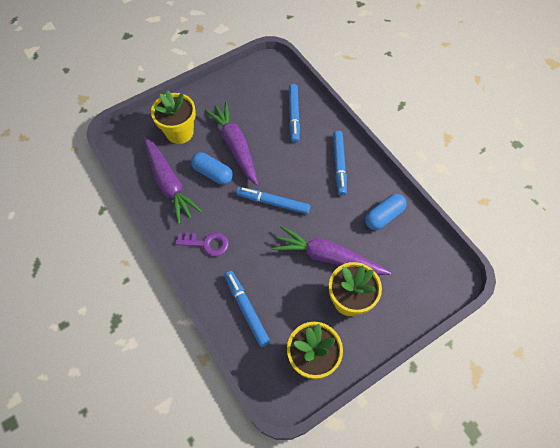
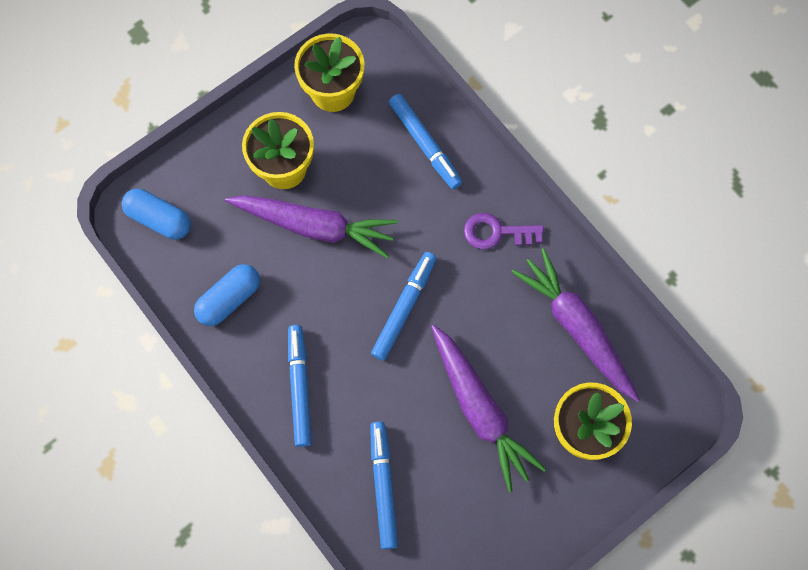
camera: 175 degrees right, 10 degrees up
(213, 173) = (509, 353): blue capsule -> blue capsule (159, 219)
(273, 203) = (404, 308): blue marker -> blue marker turned 75 degrees counterclockwise

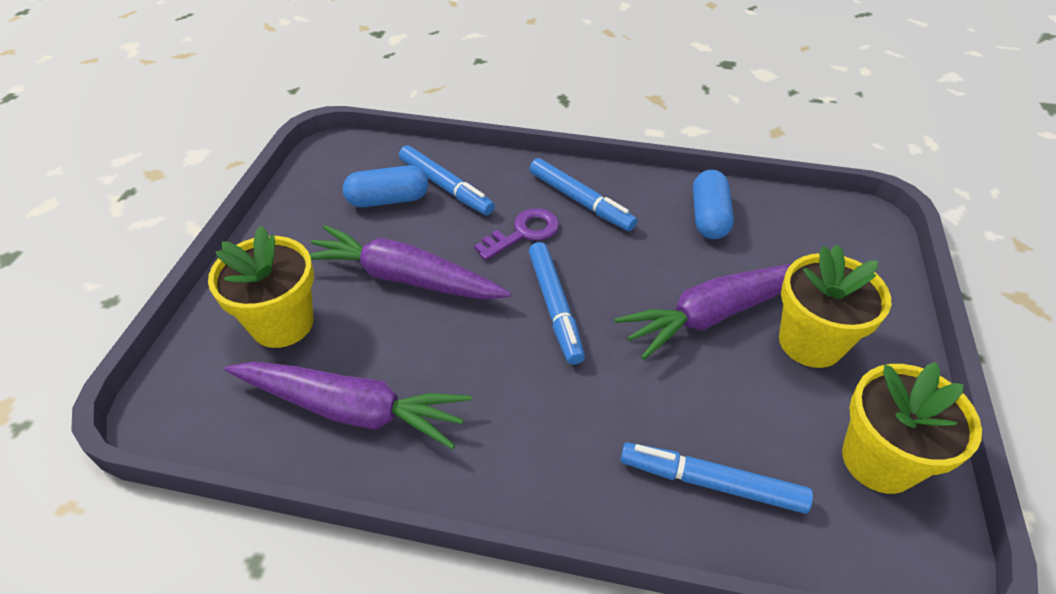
camera: 140 degrees right, 25 degrees down
(159, 219) = (840, 230): blue capsule -> blue capsule (388, 200)
(496, 232) = (528, 444): purple key -> purple key (523, 233)

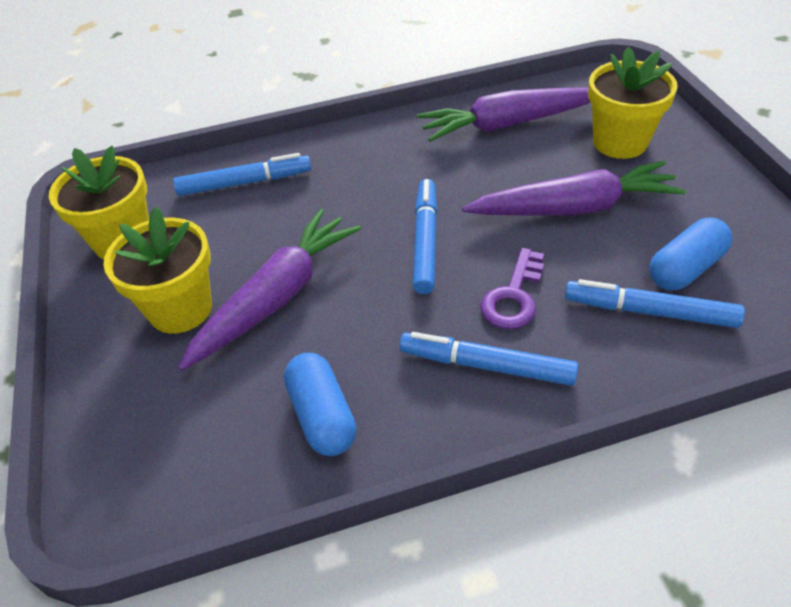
camera: 155 degrees right, 0 degrees up
(555, 307) = (425, 241): blue marker -> blue marker turned 45 degrees clockwise

